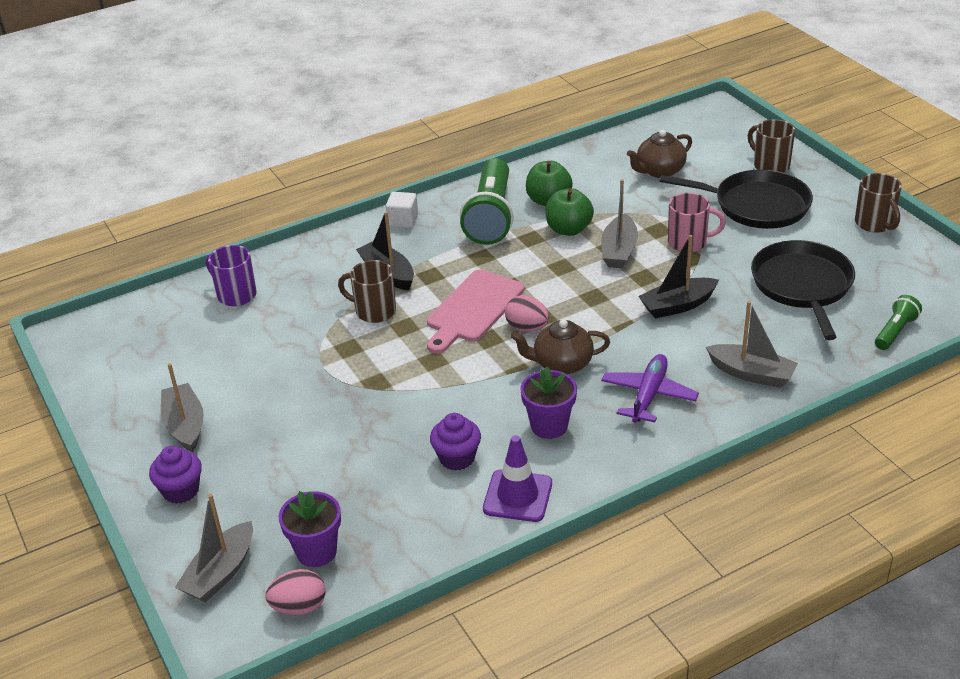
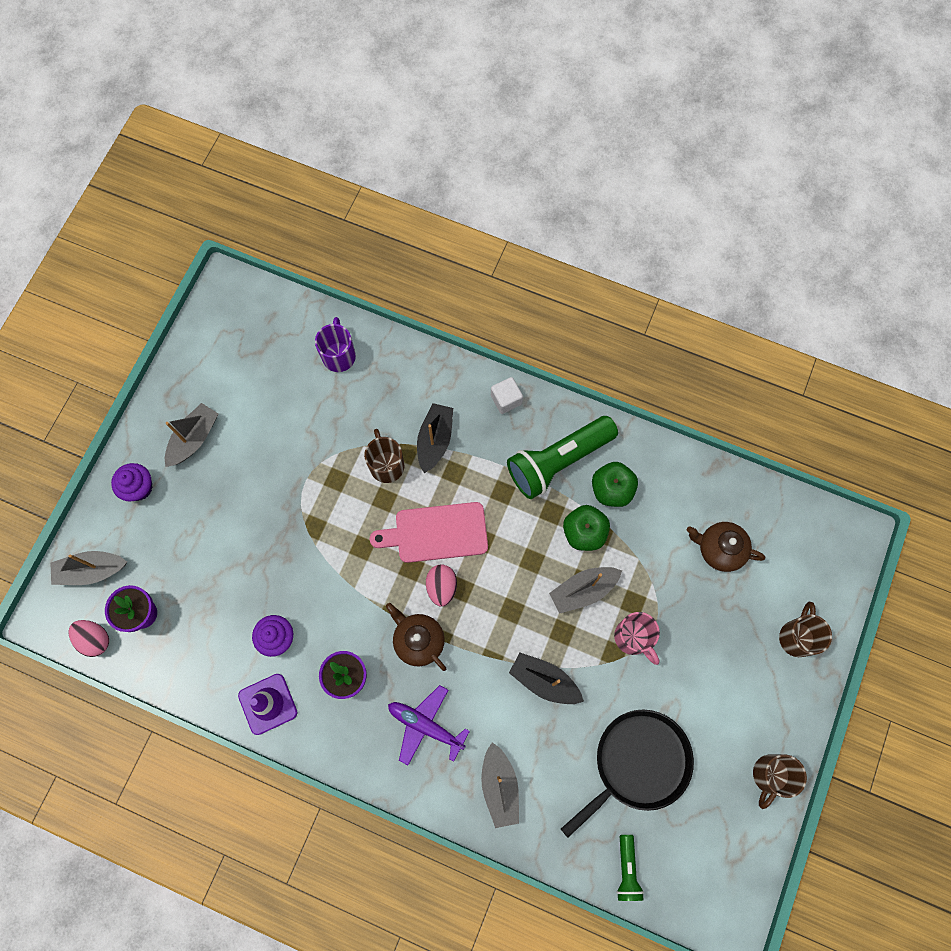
camera: 50 degrees right, 35 degrees up
(648, 395) = (425, 725): purple plane -> purple plane turned 135 degrees counterclockwise
(756, 205) = (726, 661): black pan -> none
(895, 331) = (627, 869): green flashlight -> green flashlight turned 90 degrees clockwise

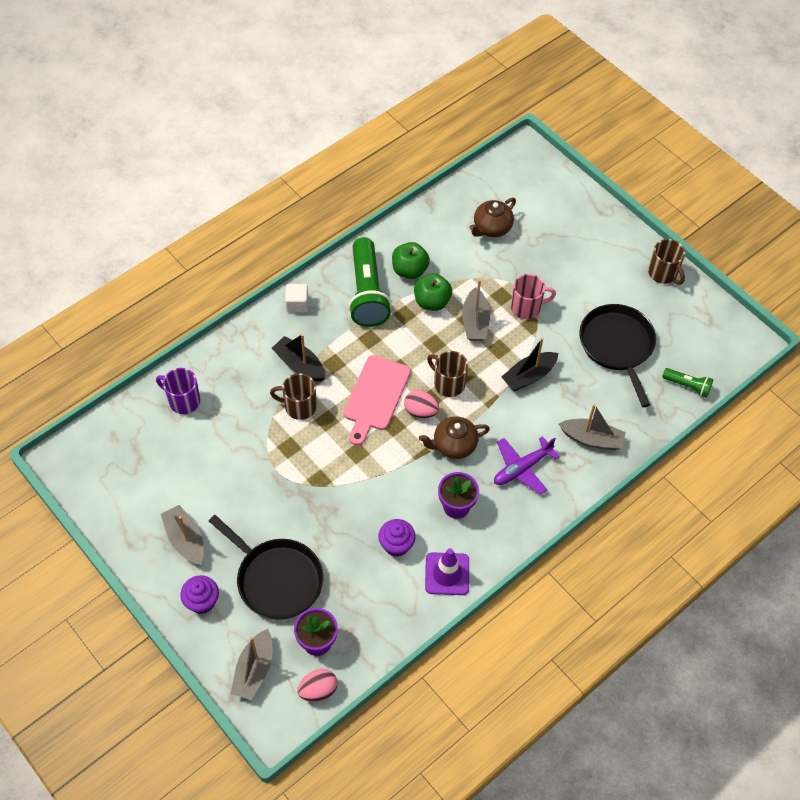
camera: 65 degrees left, 15 degrees down
(190, 542) = (276, 579): none -> black pan
(797, 637) = (577, 214): brown mug -> brown mug (448, 383)

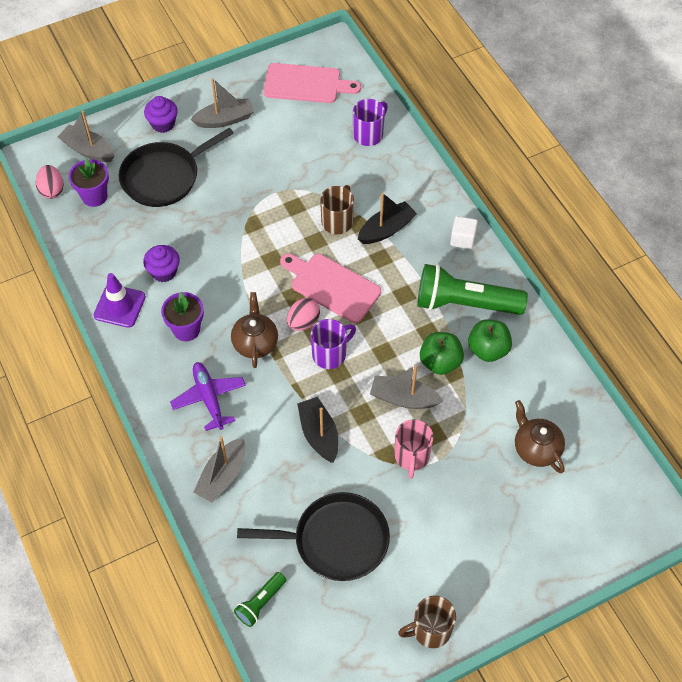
camera: 105 degrees right, 0 degrees up
(121, 472) = (306, 84): none -> pink cutting board
(448, 383) = (330, 354): brown mug -> purple mug

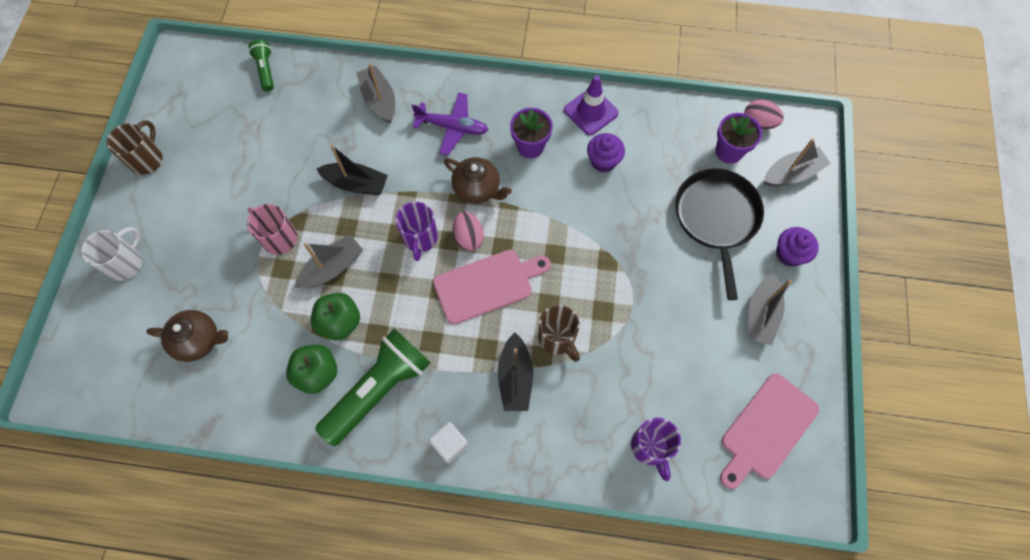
camera: 125 degrees right, 10 degrees up
(336, 540) = (264, 142): black pan -> none
(529, 559) = (126, 263): none -> white mug

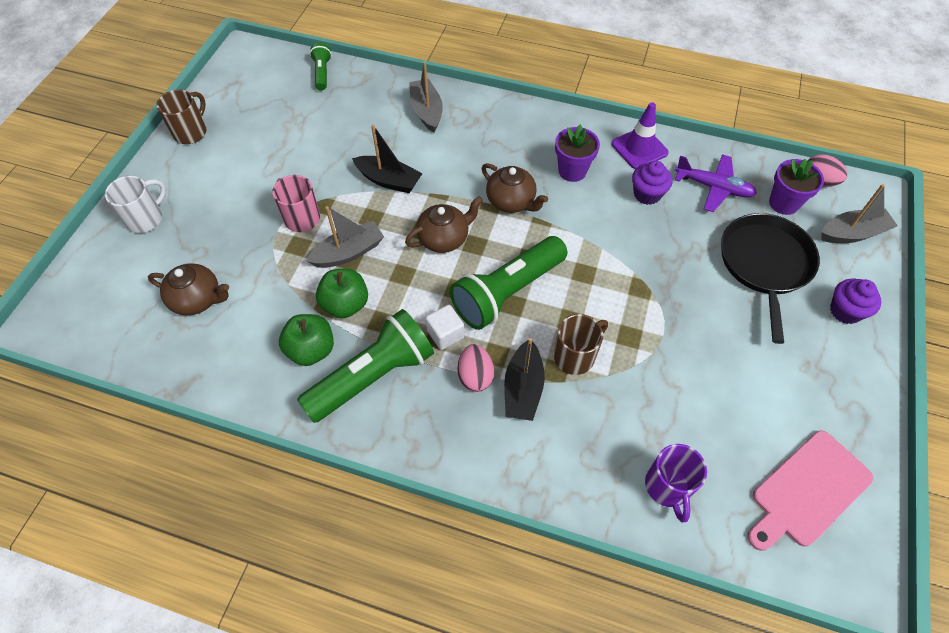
camera: 10 degrees right, 10 degrees down
(420, 238) = (444, 238): purple mug -> brown teapot
(450, 444) = (439, 445): white cube -> white cube (445, 334)
(452, 127) = (495, 144): purple plane -> purple plane (714, 187)
(468, 237) = (494, 245): pink egg -> pink egg (475, 376)
(487, 285) = (507, 292): pink cutting board -> green flashlight
(557, 338) = (575, 356): brown mug -> brown mug turned 105 degrees counterclockwise
(761, 314) = (808, 367): grey boat -> none

